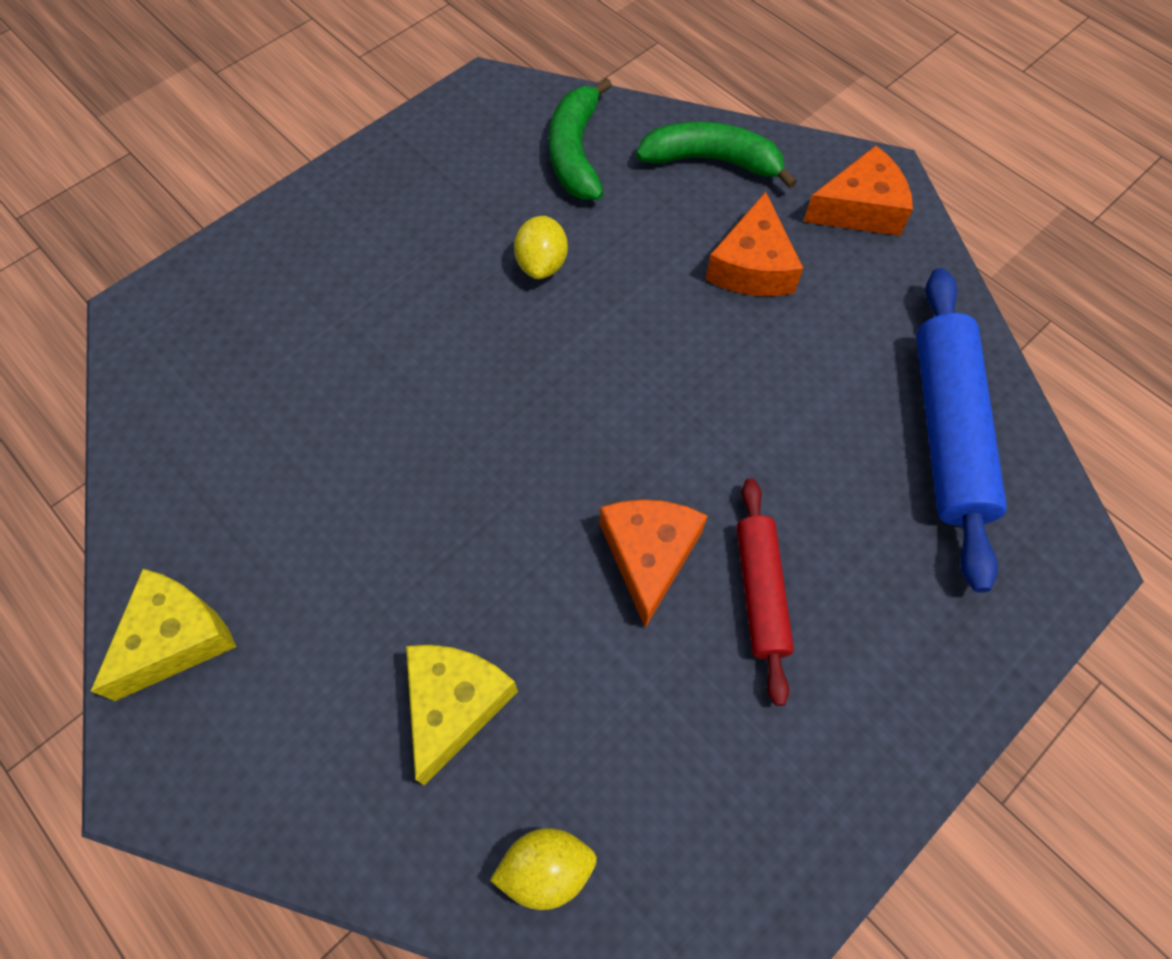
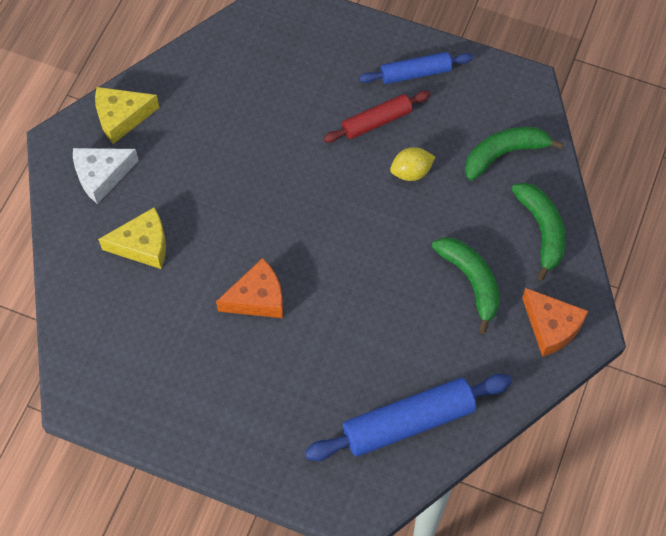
camera: 65 degrees right, 0 degrees up
(176, 638) = (121, 117): yellow cheese -> yellow cheese turned 150 degrees clockwise
(271, 723) = (101, 176): none -> white cheese
(386, 195) = (415, 73): none -> blue rolling pin
(546, 869) = (88, 315): yellow lemon -> none
(752, 266) = (471, 281): orange cheese -> green banana
(760, 592) = (262, 357): red rolling pin -> red rolling pin (376, 121)

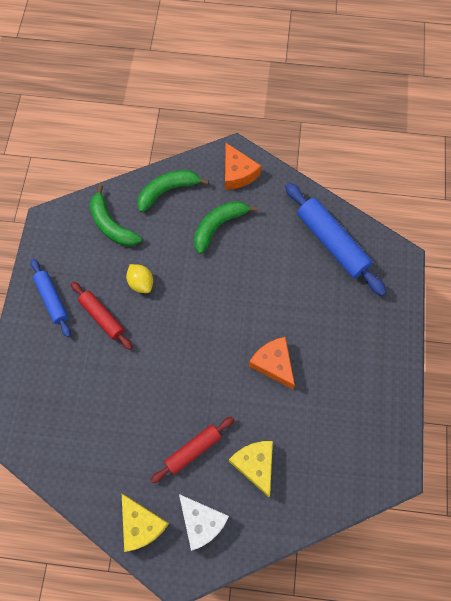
camera: 105 degrees left, 5 degrees up
(183, 184) = (193, 450): none -> red rolling pin
(551, 327) = (237, 173): orange cheese -> orange cheese turned 120 degrees clockwise

